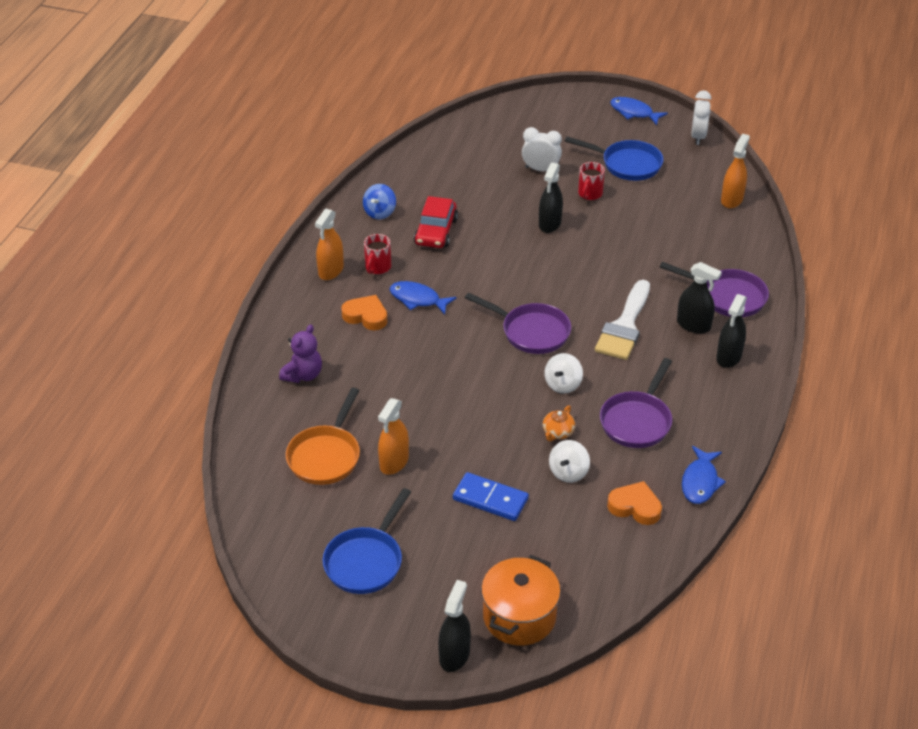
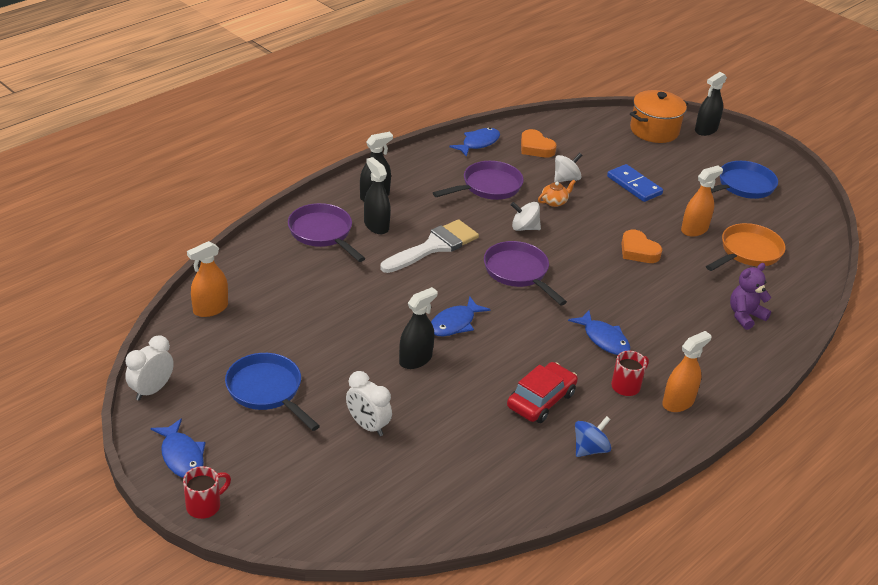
camera: 155 degrees left, 5 degrees down
(366, 316) = (663, 343): orange heart -> orange heart (638, 251)
(545, 263) = (454, 323): none -> blue fish
(563, 384) = (524, 228): white spinning top -> white spinning top turned 135 degrees counterclockwise
(589, 194) = (343, 374): red mug -> red mug (205, 506)

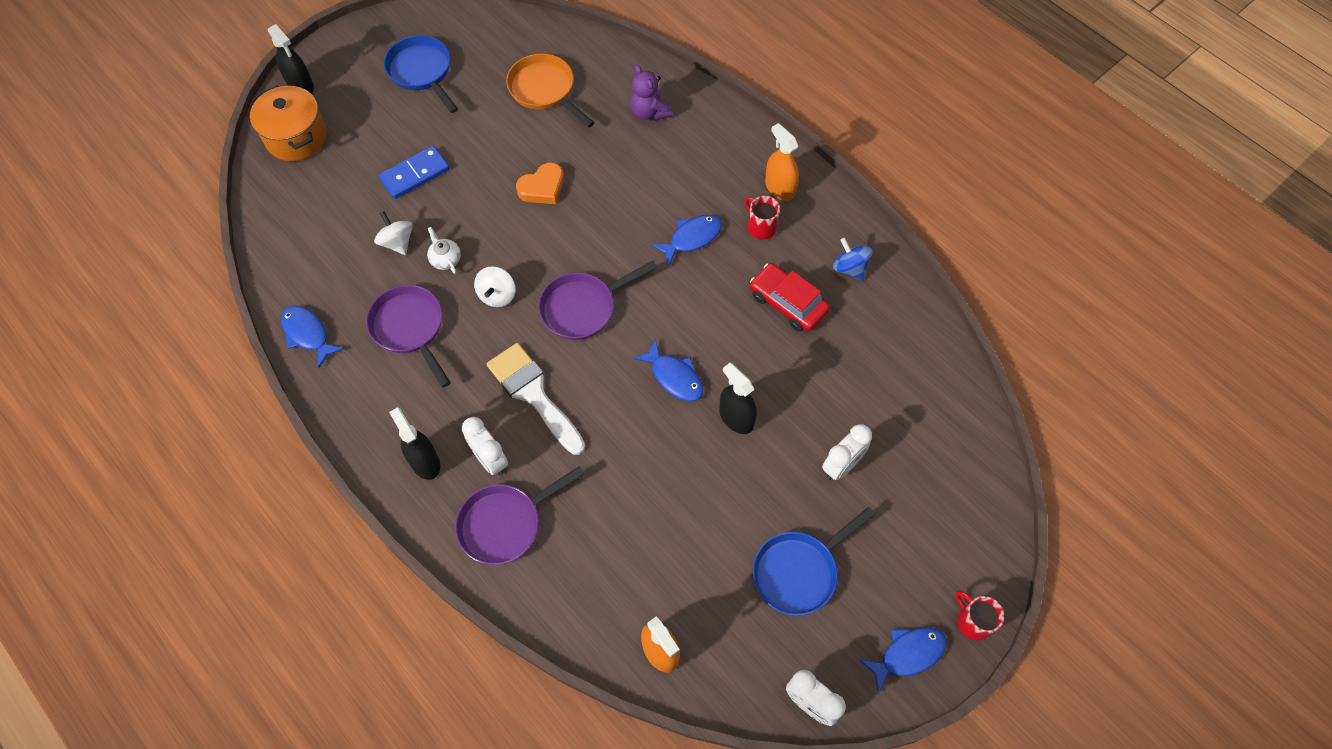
camera: 85 degrees left, 25 degrees up
(376, 226) = (490, 459): black spray bottle -> white clock
(535, 148) = (324, 269): orange heart -> none
(554, 202) = (445, 259): orange teapot -> white teapot
(694, 229) = (503, 130): orange spray bottle -> none

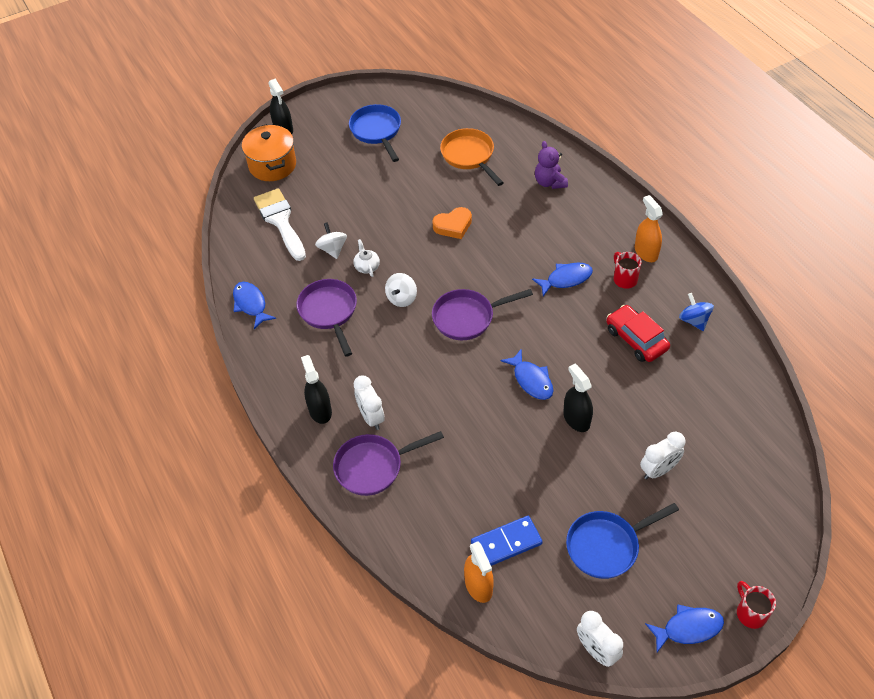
camera: 15 degrees right, 10 degrees down
(415, 174) = (356, 203): blue domino -> blue domino (506, 543)
(533, 394) = (415, 374): white brush -> white brush (280, 221)

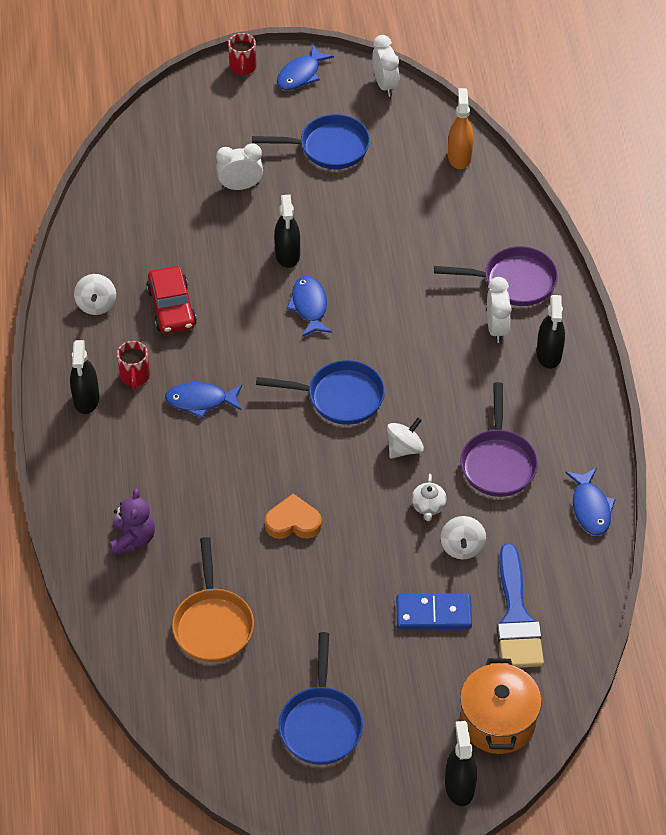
camera: 160 degrees left, 0 degrees up
(280, 221) = (516, 617): white brush -> blue brush
(467, 317) = (340, 397): purple pan -> blue pan
(506, 543) = (417, 178): blue domino -> blue domino (433, 613)
(646, 252) = (86, 399): orange spray bottle -> black spray bottle
(688, 628) = (301, 74): blue fish -> blue fish turned 60 degrees counterclockwise
(694, 320) = (96, 304): blue spinning top -> white spinning top

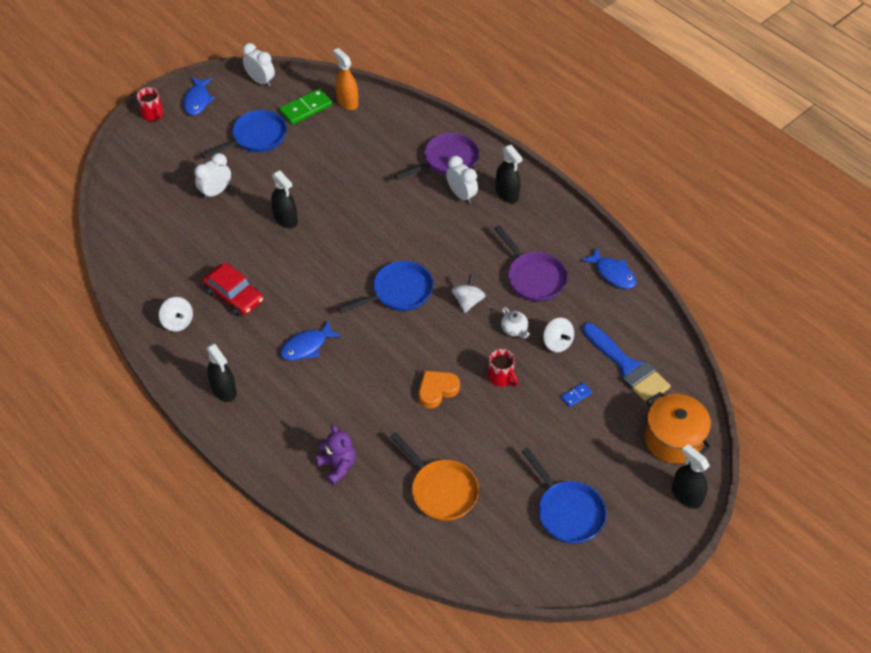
camera: 35 degrees left, 0 degrees up
(135, 376) = (246, 355): red mug -> red mug (501, 377)
(309, 306) = (329, 245): blue fish -> none
(408, 141) = (306, 108): none -> green domino
(433, 613) = (576, 395): blue domino -> blue domino, size x0.50

